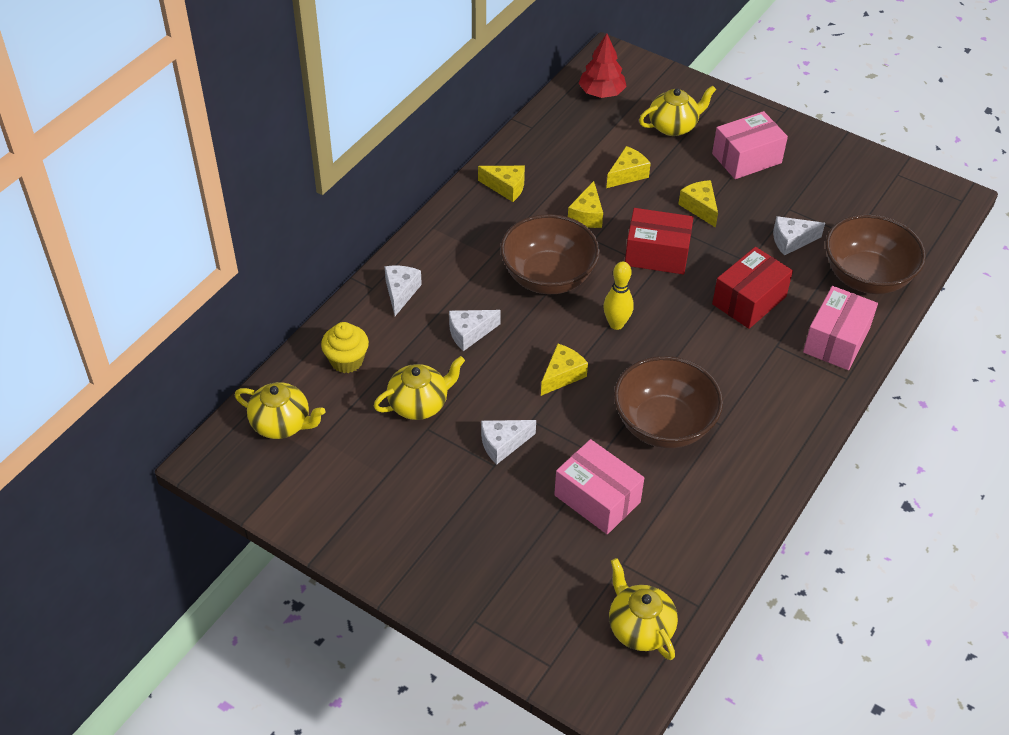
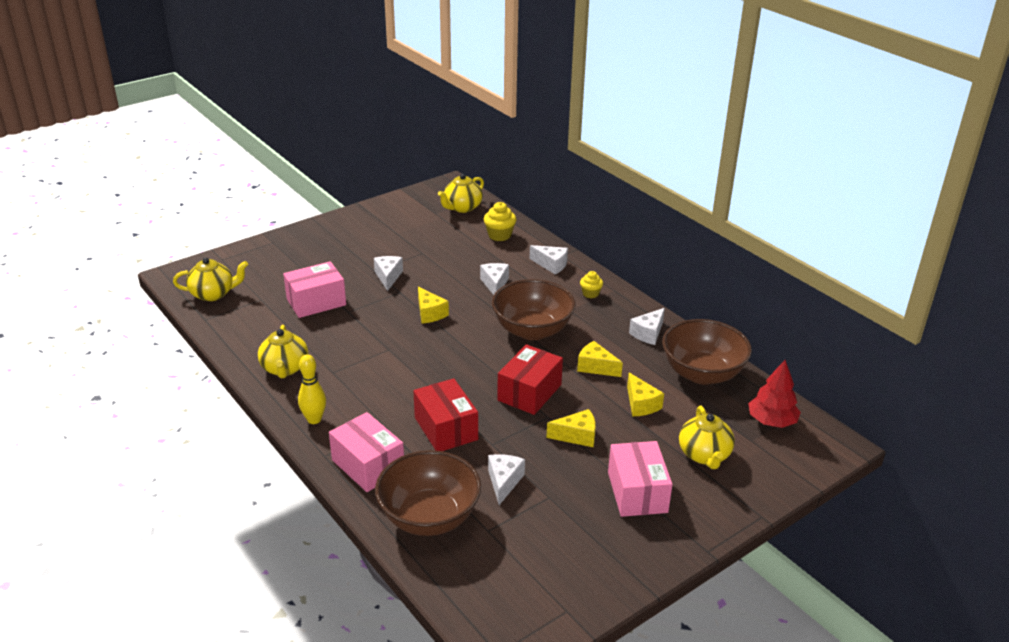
camera: 110 degrees right, 15 degrees down
(419, 404) = (444, 254): yellow teapot -> yellow teapot (285, 368)
(450, 245) = (590, 294): none -> yellow cupcake
(506, 187) = (648, 333): yellow cheese -> white cheese
(616, 324) = (463, 350): yellow bowling pin -> yellow bowling pin (314, 419)
(663, 425) = (353, 345): brown bowl -> brown bowl (702, 373)

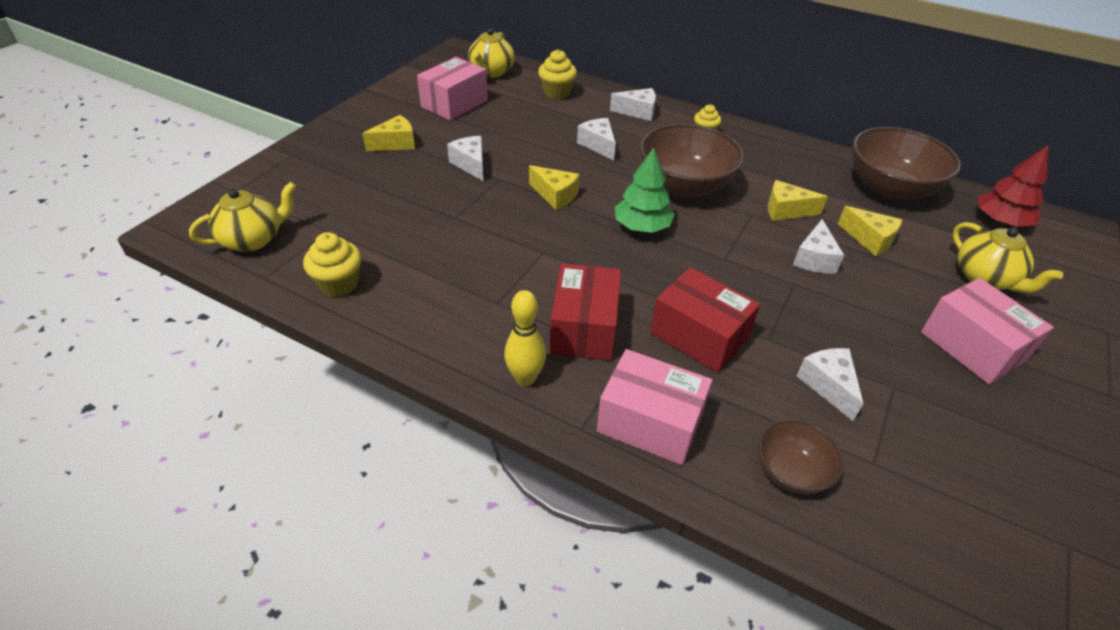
camera: 25 degrees left, 10 degrees up
(245, 334) = (339, 284): none -> yellow cupcake
(285, 368) = (429, 316): yellow teapot -> none
(316, 302) = (404, 216): pink box -> pink box (454, 104)
(429, 517) = (790, 472): brown bowl -> brown bowl, size x0.54
(473, 350) = (642, 227): none -> green tree
(529, 392) = (748, 260): red box -> red box (584, 328)
(577, 436) = (846, 297): yellow cheese -> yellow cheese (396, 143)
(648, 333) = (799, 161): white cheese -> white cheese (814, 259)

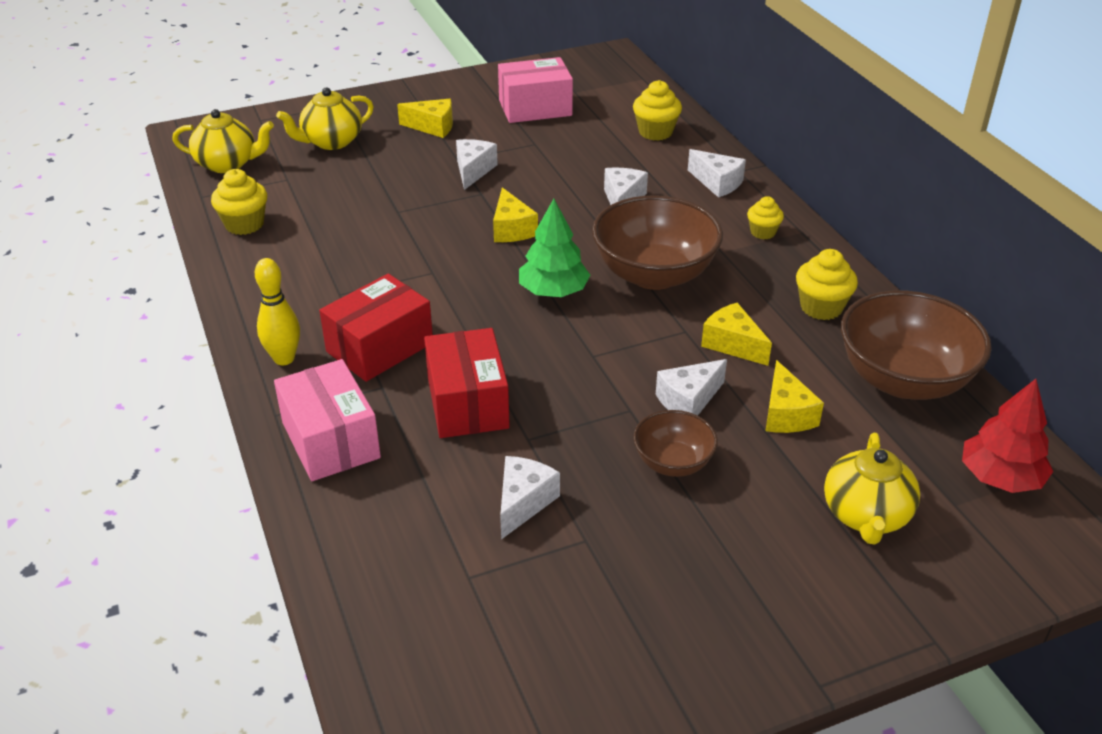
camera: 40 degrees right, 5 degrees down
(491, 72) = (615, 88): yellow teapot -> yellow teapot (331, 142)
(790, 472) = (387, 538): brown bowl -> brown bowl (673, 463)
(796, 165) = (821, 307): none -> yellow cupcake
(972, 346) = (732, 558): pink box -> none

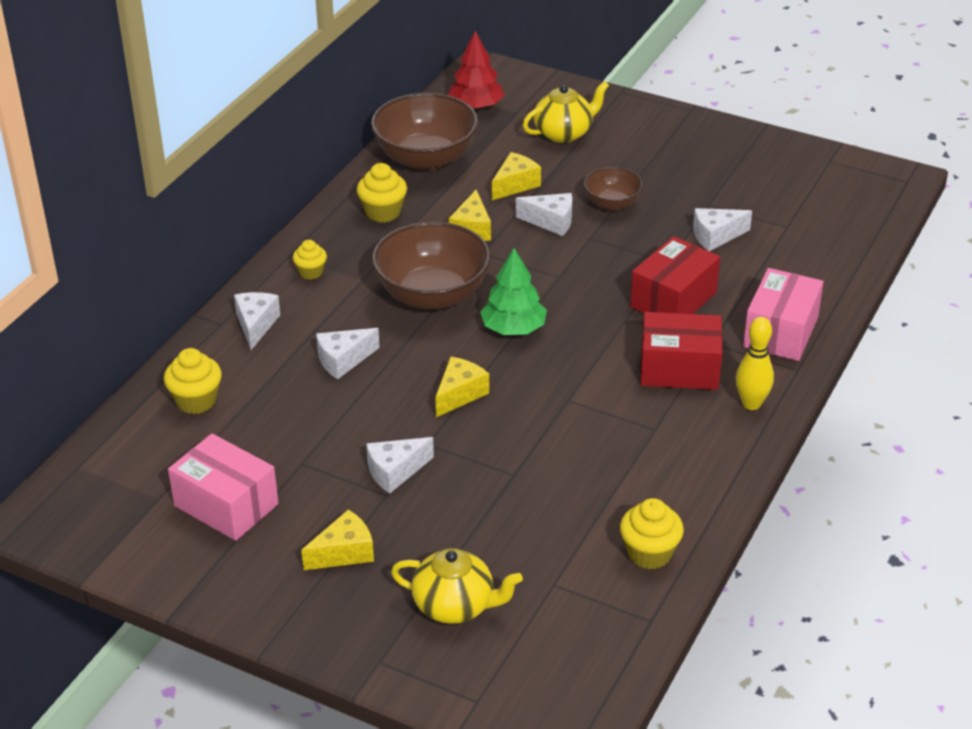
camera: 130 degrees left, 0 degrees up
(228, 164) = (582, 650): yellow teapot -> none
(433, 127) = (344, 552): yellow cheese -> yellow cheese turned 90 degrees clockwise

